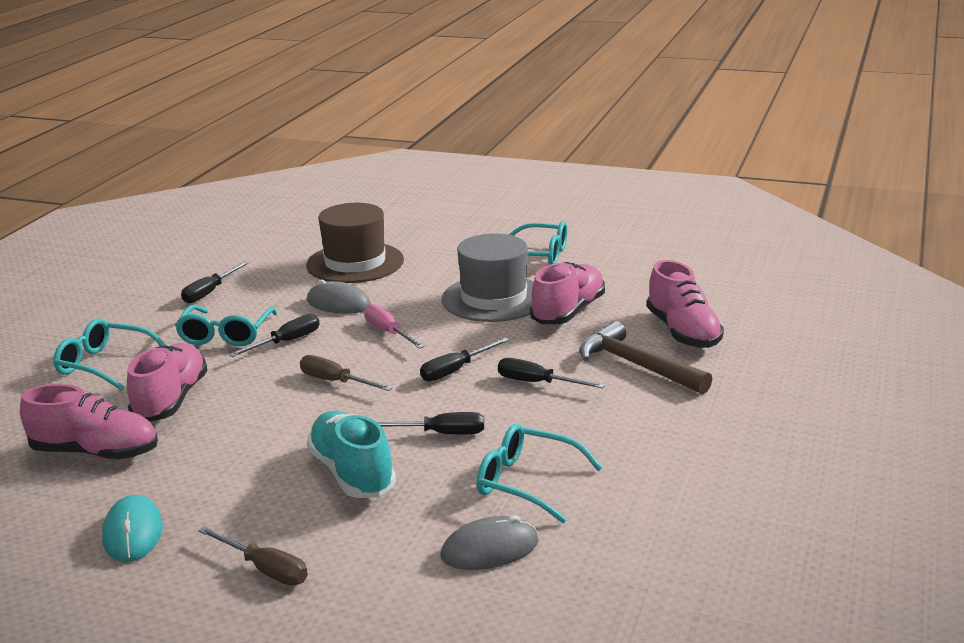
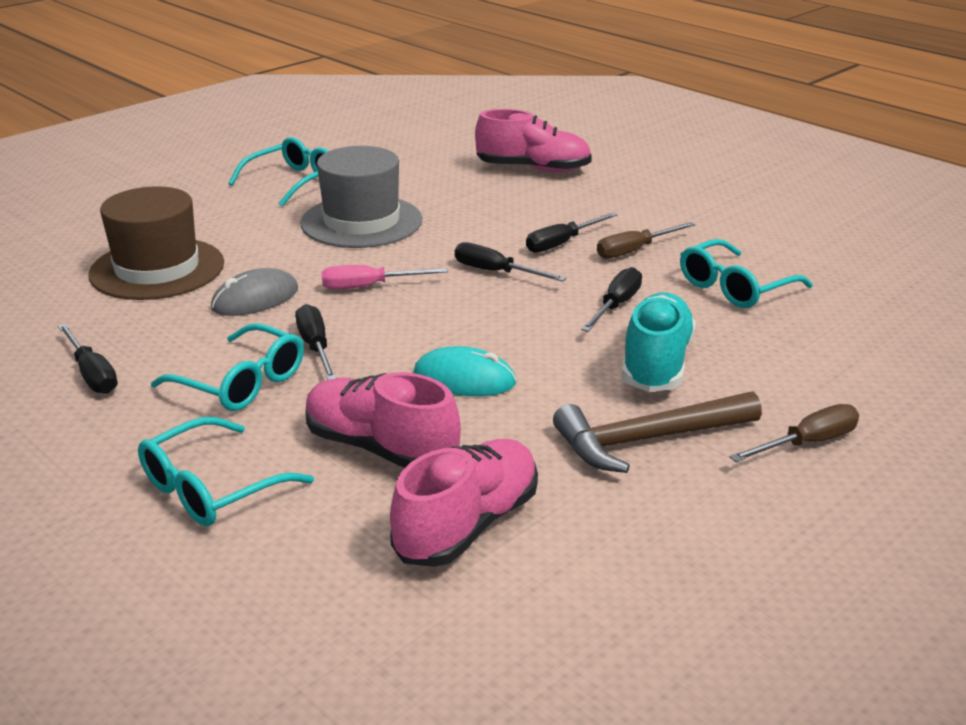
camera: 65 degrees left, 5 degrees up
(133, 533) = (686, 519): turquoise mouse -> turquoise mouse (464, 379)
(335, 381) = (450, 336): brown screwdriver -> brown screwdriver (634, 250)
(352, 473) = (656, 363): turquoise shoe -> turquoise shoe turned 105 degrees clockwise
(455, 370) = (496, 272): black screwdriver -> black screwdriver turned 135 degrees clockwise
(490, 549) = (832, 326): grey mouse -> none
(568, 312) = (436, 199): pink shoe -> none
(636, 365) = (572, 199): brown hammer -> brown hammer (647, 440)

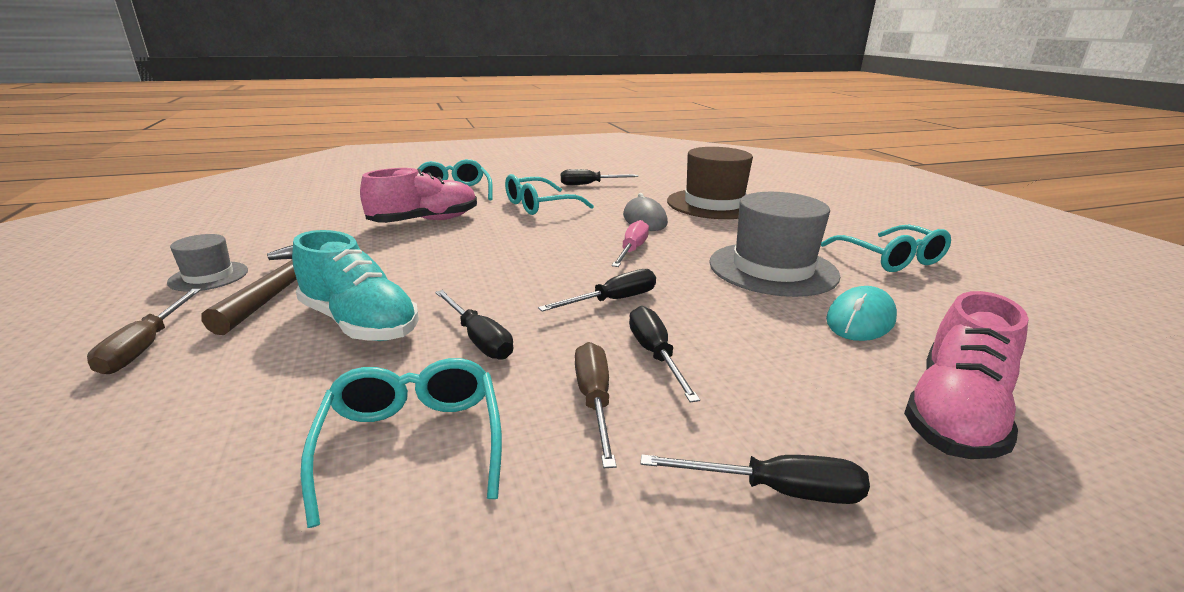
camera: 115 degrees right, 5 degrees down
(316, 347) = (558, 224): black screwdriver -> black screwdriver (776, 491)
(464, 379) = (458, 252): turquoise mouse -> turquoise mouse (860, 319)
(467, 525) = (328, 225): pink shoe -> none
(690, 511) = (208, 276): none -> grey hat

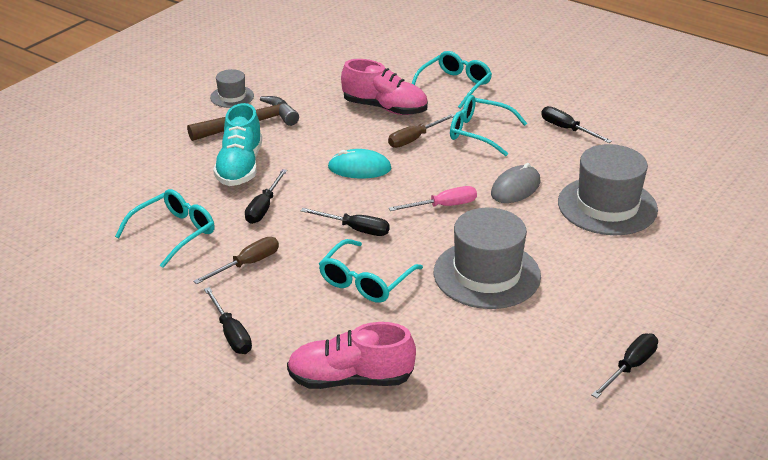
camera: 55 degrees right, 10 degrees up
(146, 346) = (165, 130): brown screwdriver -> brown screwdriver (414, 139)
(655, 354) = (308, 266): black screwdriver -> black screwdriver (630, 367)
(714, 204) = (607, 206): brown hat -> grey hat
(860, 319) = (440, 329): turquoise mouse -> turquoise mouse (359, 168)
(890, 259) = (586, 326): turquoise glasses -> turquoise glasses (365, 281)

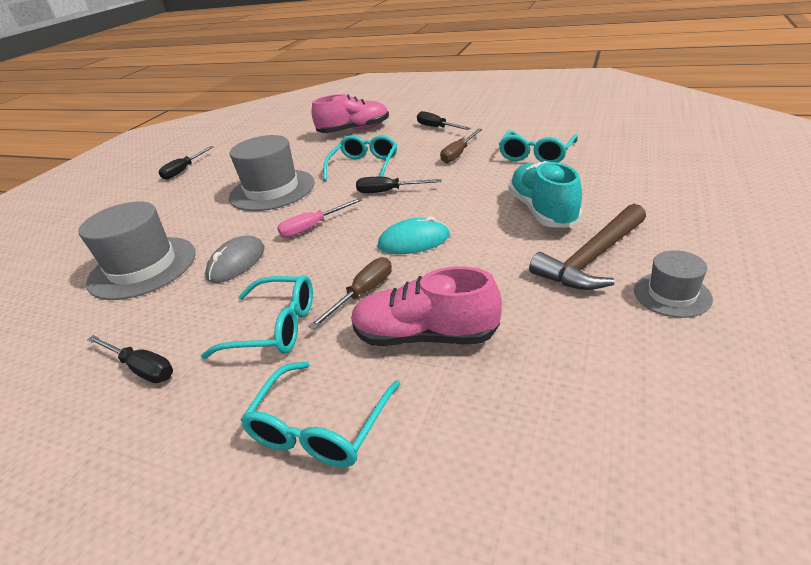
camera: 170 degrees right, 0 degrees up
(263, 207) = (481, 186): black screwdriver -> none

